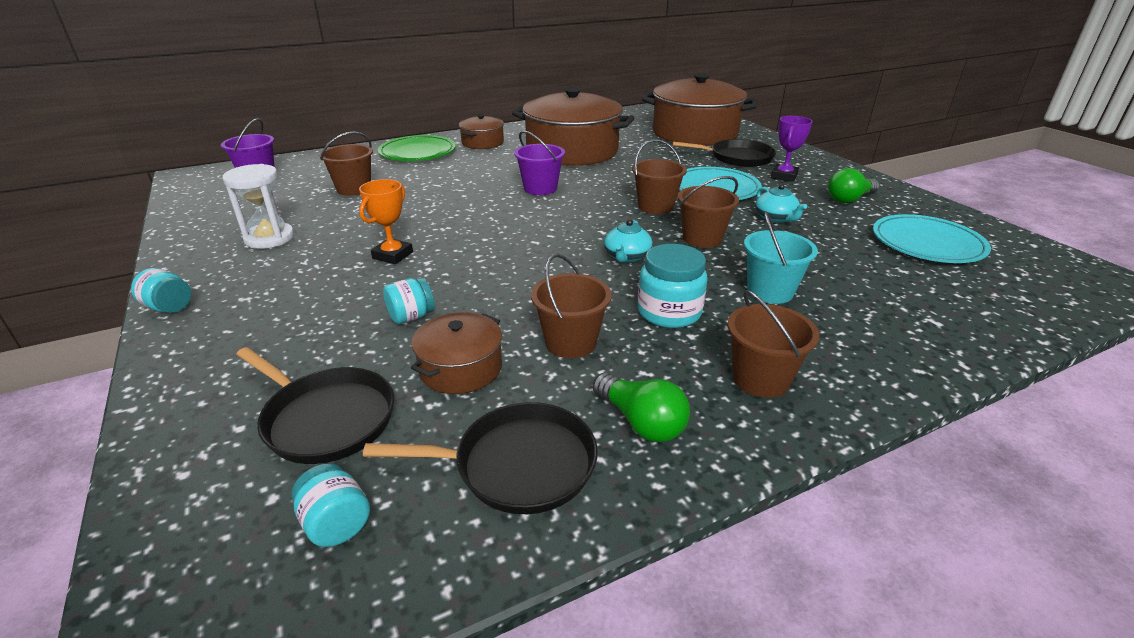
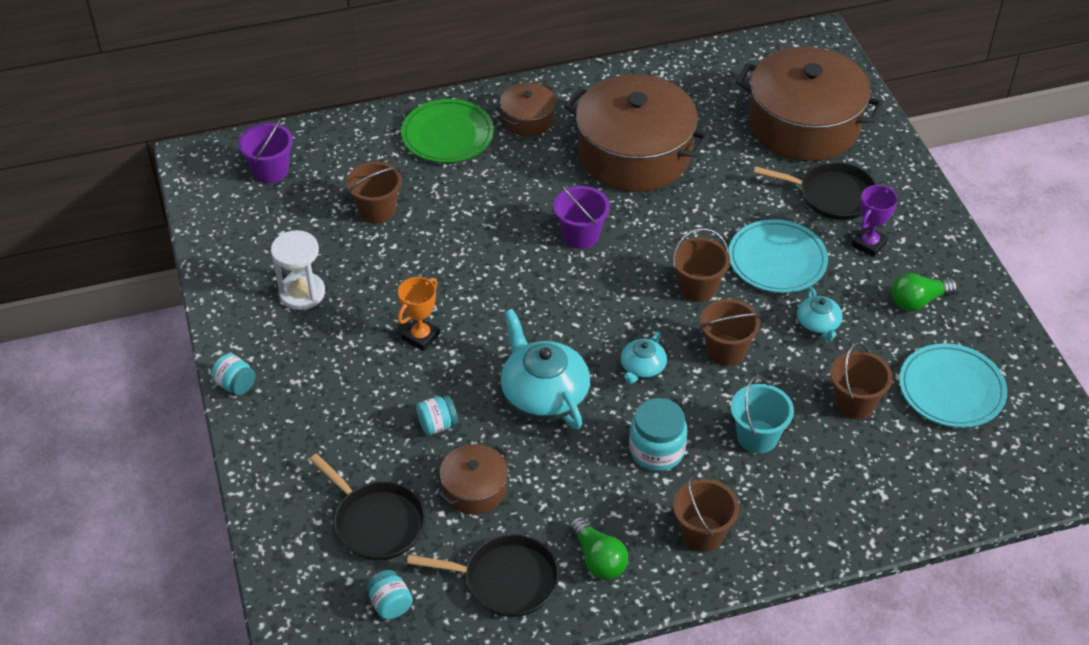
camera: 10 degrees right, 15 degrees up
(530, 283) = (543, 395): none -> turquoise teapot
(570, 342) = (564, 474): brown bucket -> brown bucket (854, 403)

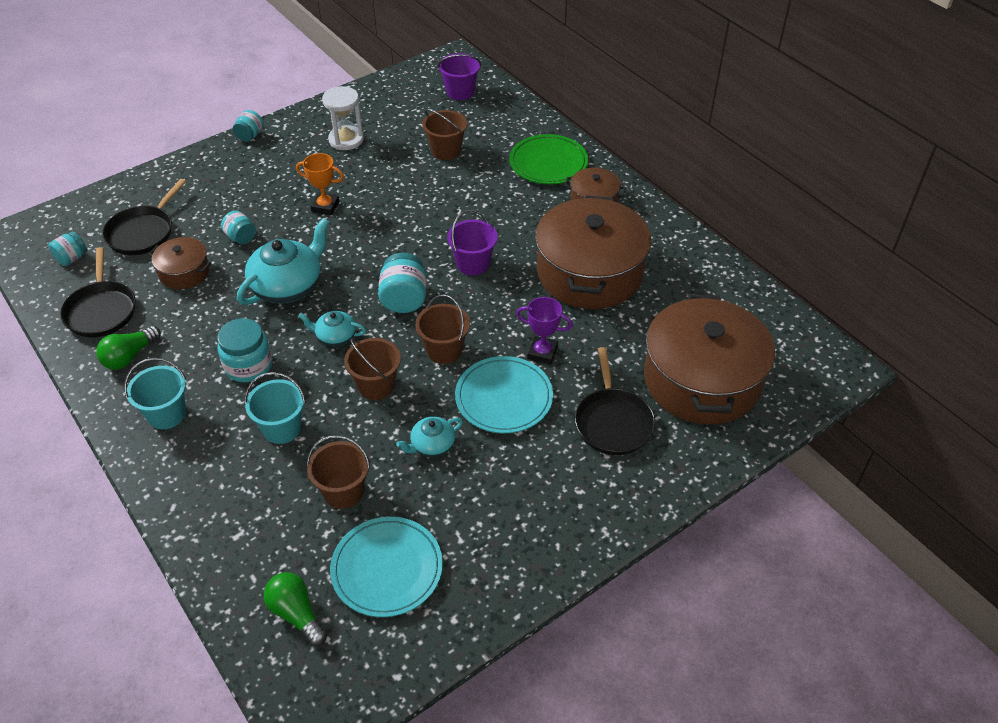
camera: 70 degrees right, 0 degrees up
(610, 301) = (404, 299): none -> turquoise jar
(702, 533) = (166, 414): brown bucket -> turquoise bucket
(869, 244) = (559, 464): purple trophy -> purple trophy (542, 353)
(918, 301) = (497, 519): green light bulb -> green light bulb (296, 614)

